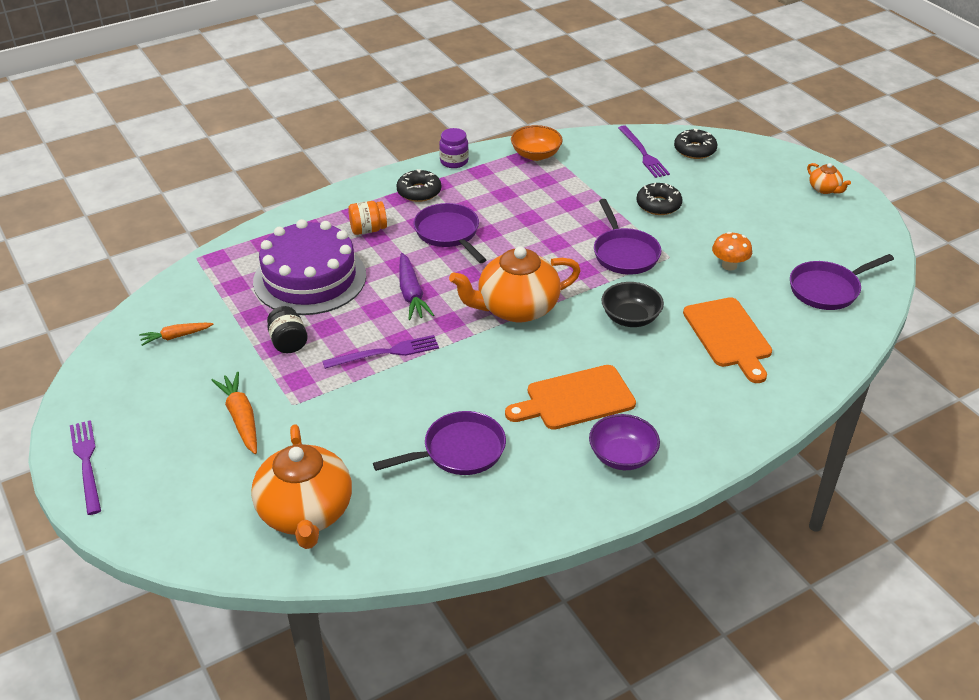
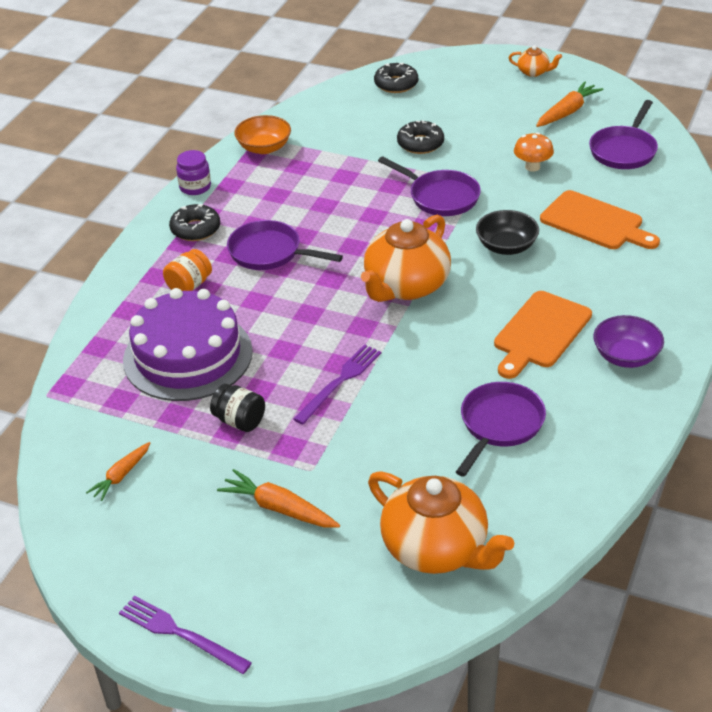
camera: 35 degrees left, 0 degrees up
(411, 294) = (300, 320): purple carrot -> none
(643, 153) = (357, 106): purple fork -> none
(815, 235) = (567, 112): none -> orange carrot

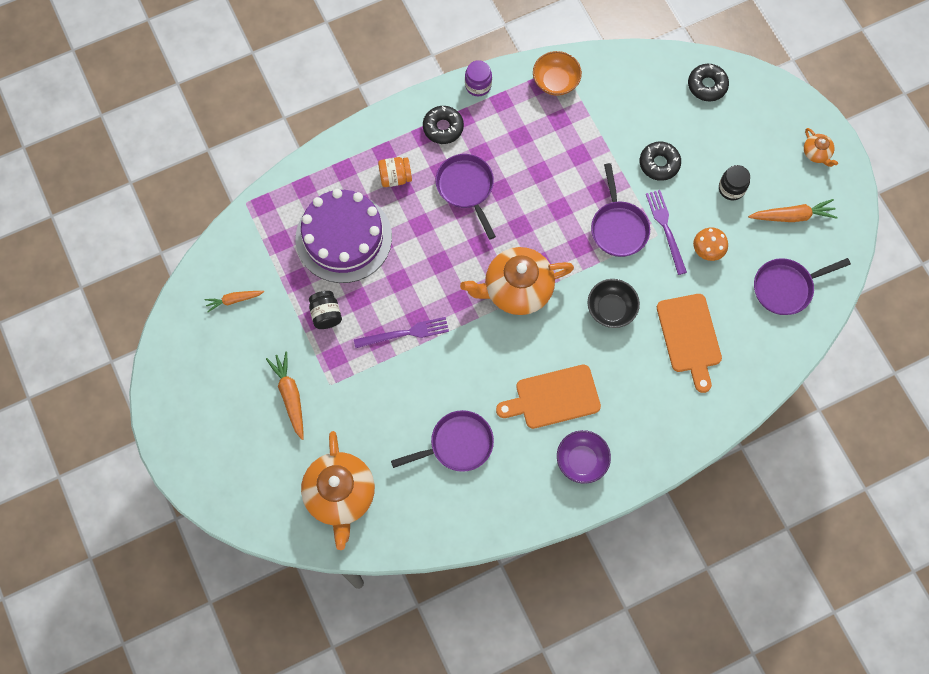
camera: 40 degrees right, 30 degrees up
(180, 634) = (175, 433): purple fork -> purple fork (666, 229)
(499, 124) = (731, 188): none -> black jar

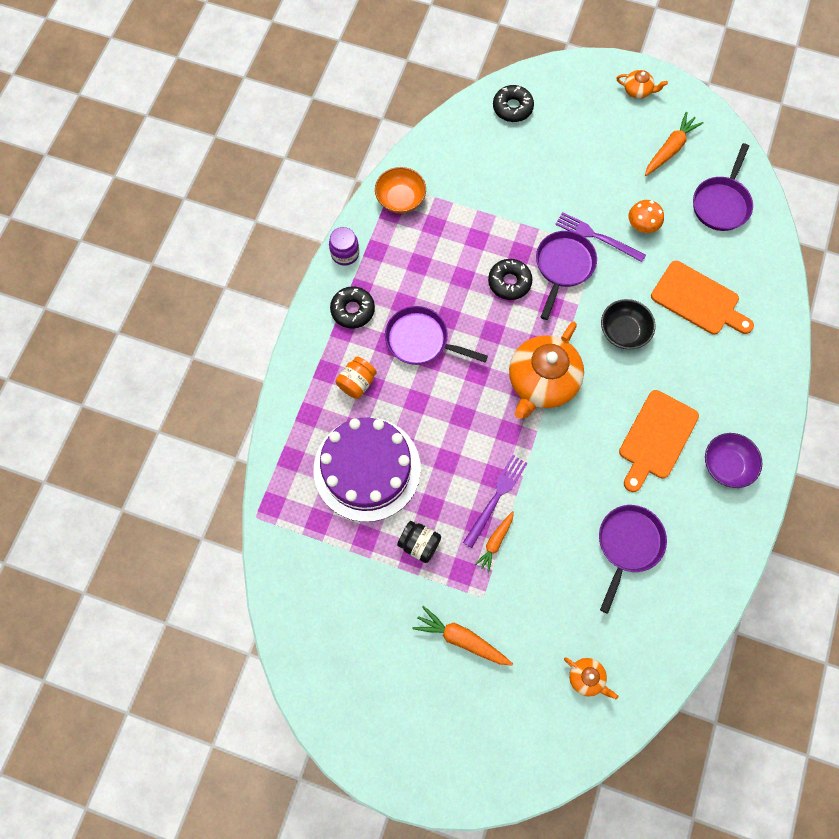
camera: 45 degrees left, 0 degrees up
(234, 300) = (332, 606): orange carrot -> orange carrot (495, 542)
(340, 495) = (586, 678): orange teapot -> orange teapot, size x0.45
(618, 227) = (563, 266): purple pan -> purple pan turned 105 degrees counterclockwise
(659, 163) = (541, 193): black donut -> black donut (509, 282)
(731, 188) = (609, 166): black jar -> none

